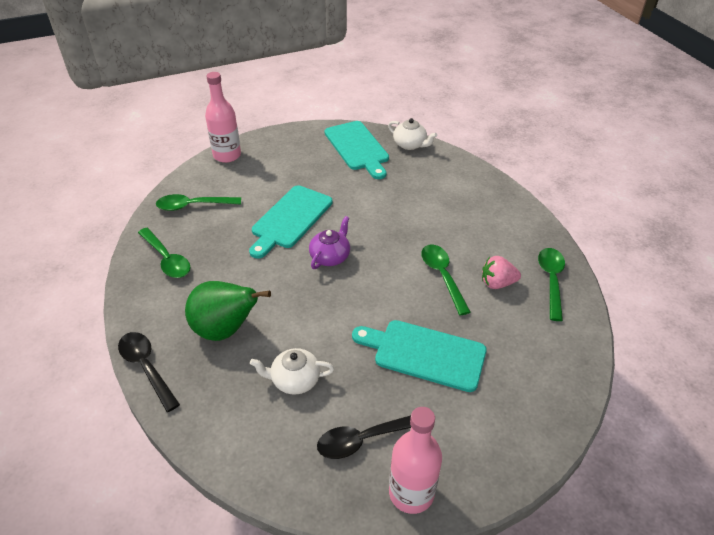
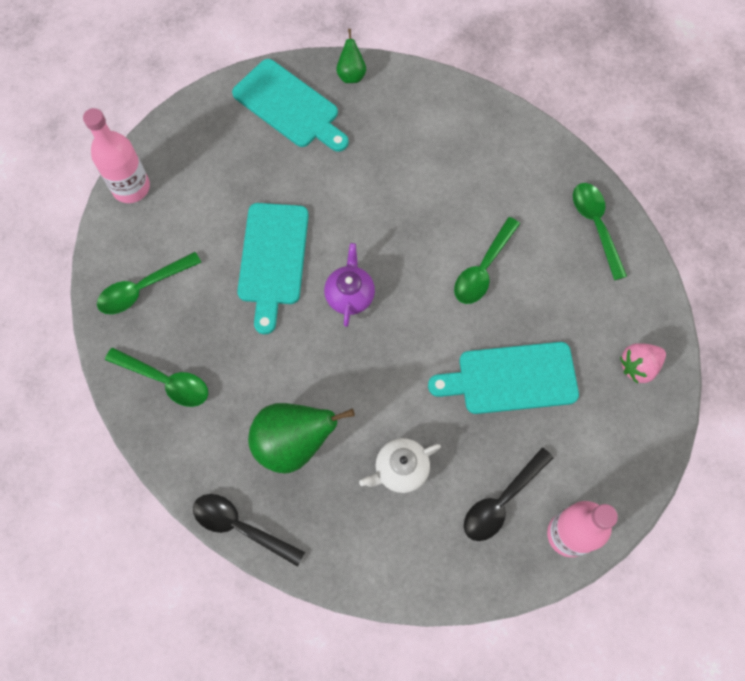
camera: 25 degrees left, 25 degrees up
(410, 145) = (351, 75): white teapot -> green pear
(442, 276) = (483, 269): green spoon -> green spoon turned 105 degrees counterclockwise
(497, 283) = (543, 254): pink strawberry -> pink strawberry (638, 366)

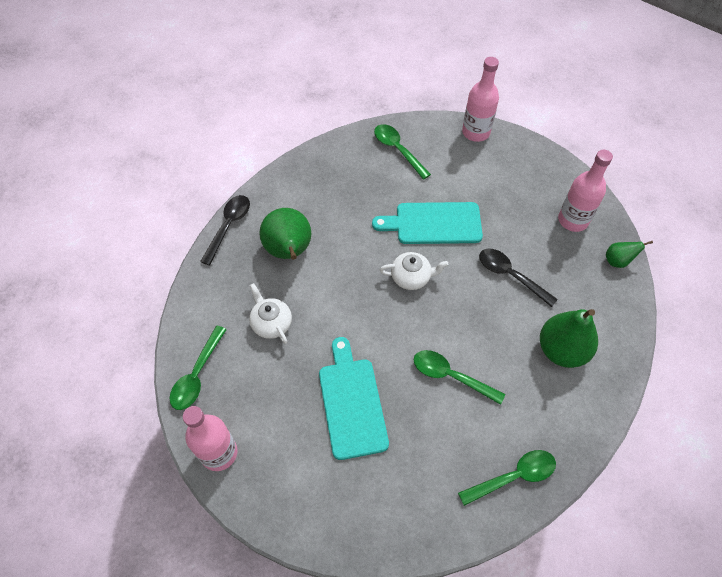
camera: 85 degrees right, 10 degrees down
(166, 381) = (330, 172): green spoon -> green spoon (197, 375)
(289, 106) = (573, 220): turquoise cutting board -> pink bottle
(350, 295) = (411, 277): purple teapot -> white teapot
(458, 153) = (561, 350): none -> green pear
(501, 501) = (247, 398): black spoon -> black spoon (510, 275)
(638, 366) = (373, 516): pink strawberry -> none

